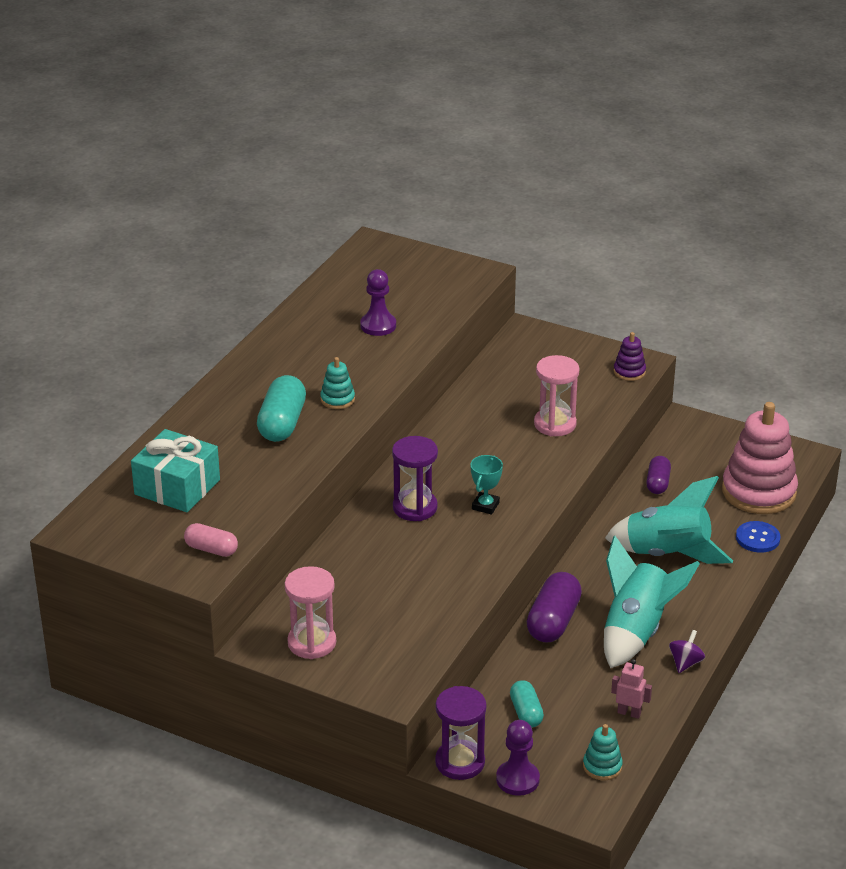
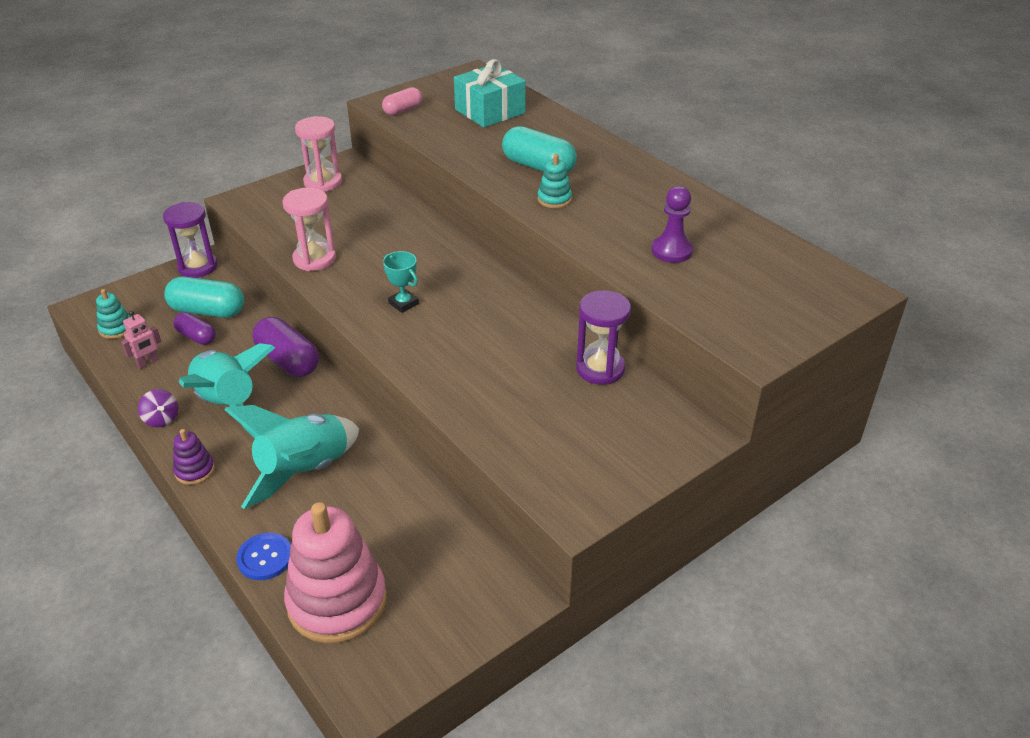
camera: 115 degrees right, 5 degrees up
(415, 508) = (435, 265): purple hourglass -> purple hourglass (600, 369)
(517, 779) = (153, 286): purple pawn -> none
(526, 713) = (208, 311): turquoise capsule -> turquoise capsule, size x1.65
(555, 424) = (496, 391): pink hourglass -> pink hourglass (314, 259)
(629, 372) = (559, 492): purple stacking toy -> purple stacking toy (195, 470)
(658, 483) = (419, 515): purple capsule -> purple capsule (196, 337)

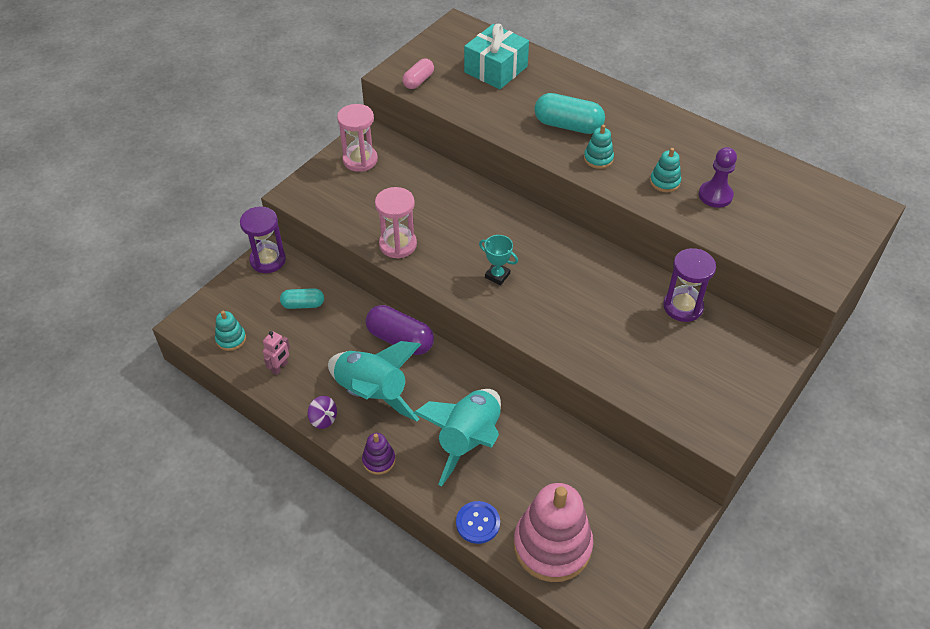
camera: 15 degrees left, 10 degrees up
(196, 337) = (308, 332): purple capsule -> none
(208, 311) = (303, 304): turquoise capsule -> turquoise capsule, size x0.61
(618, 230) = (664, 182): none -> turquoise stacking toy

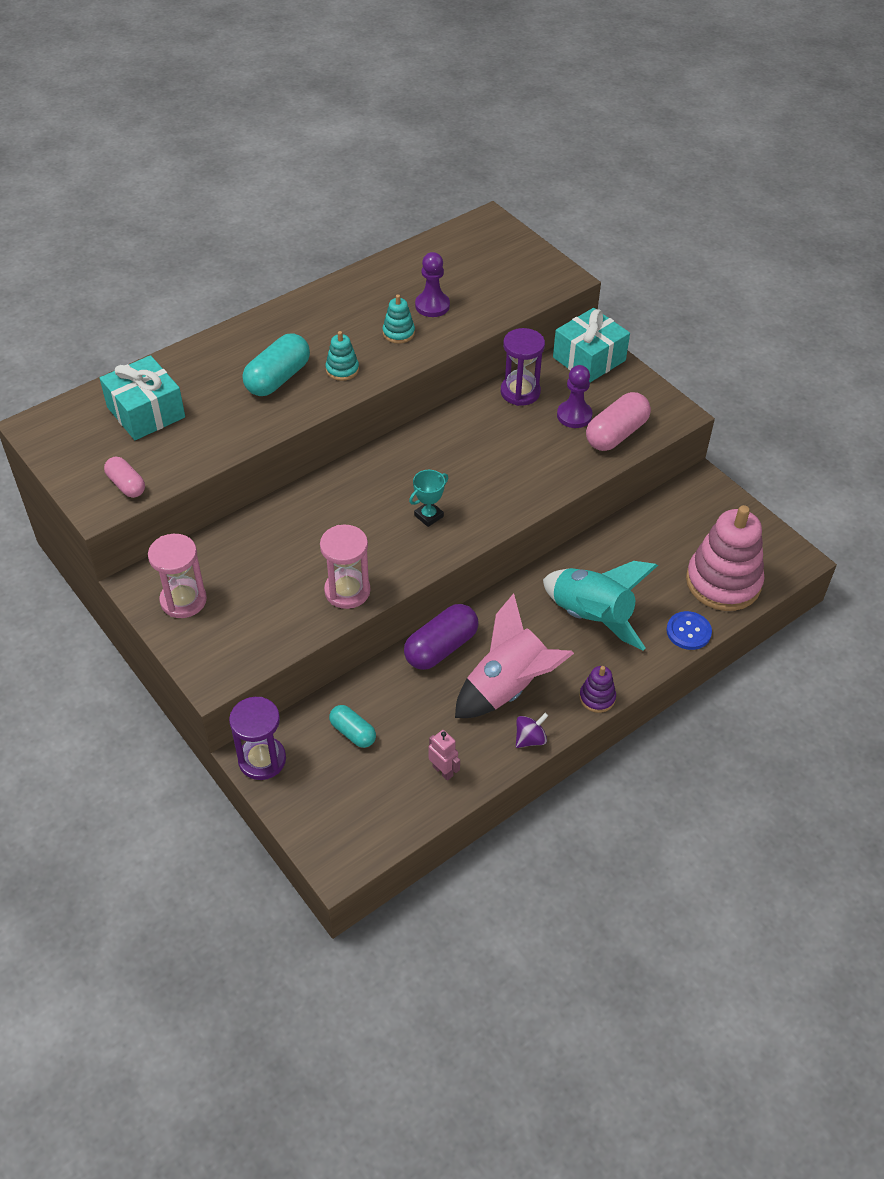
camera: 75 degrees left, 0 degrees up
(231, 339) = (380, 817): turquoise stacking toy -> none
(303, 304) = (353, 732): turquoise capsule -> turquoise capsule turned 60 degrees counterclockwise
(372, 393) = (508, 687): turquoise rocket -> pink rocket
(664, 392) = (616, 434): none -> pink capsule
(673, 354) = (574, 415): none -> purple pawn
(761, 351) = (589, 359): none -> turquoise gift

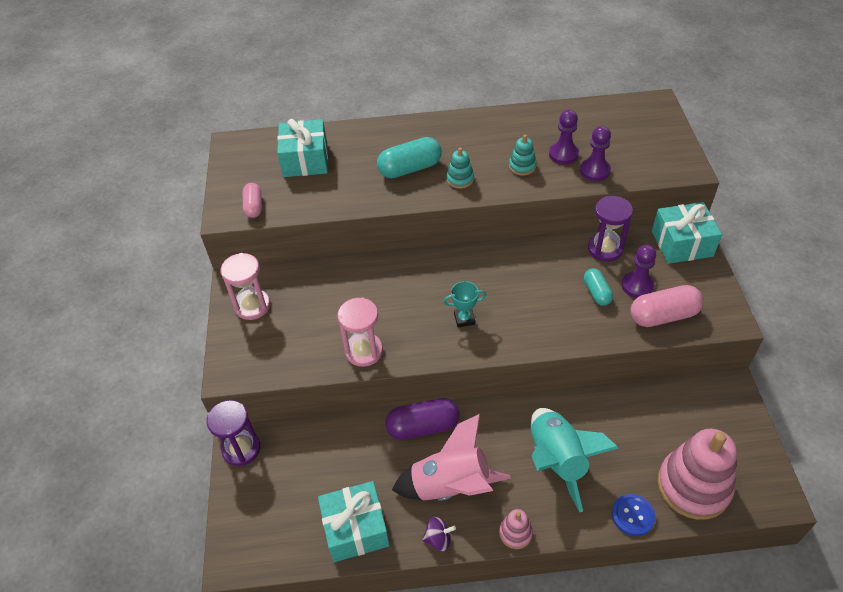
camera: 35 degrees right, 0 degrees up
(353, 732) = (314, 461): turquoise capsule -> turquoise capsule (596, 293)
(443, 771) = (355, 528): pink robot -> turquoise gift
(475, 311) = (595, 171): none -> purple pawn
(597, 698) = (515, 533): purple stacking toy -> pink stacking toy

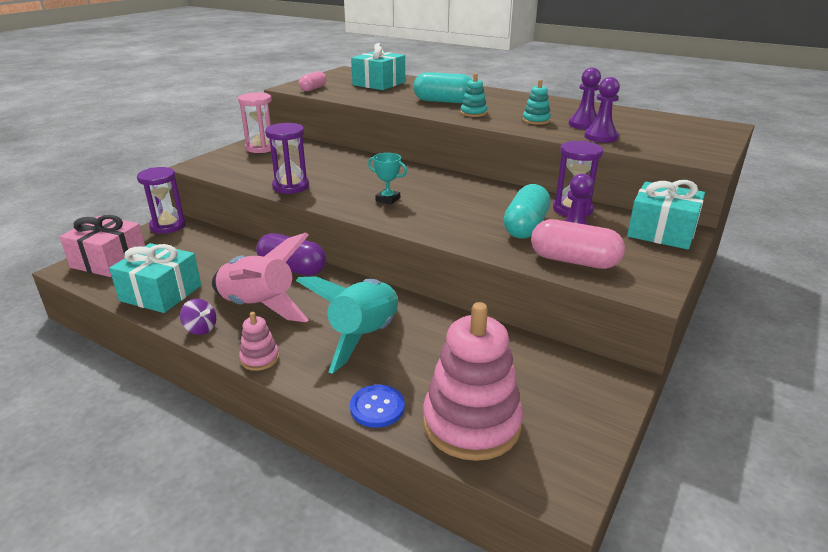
camera: 35 degrees right, 20 degrees down
(253, 528) = (109, 261): none -> pink gift
(364, 351) = (291, 187): pink hourglass -> purple hourglass
(596, 293) = (525, 226): turquoise capsule -> turquoise capsule, size x1.65

